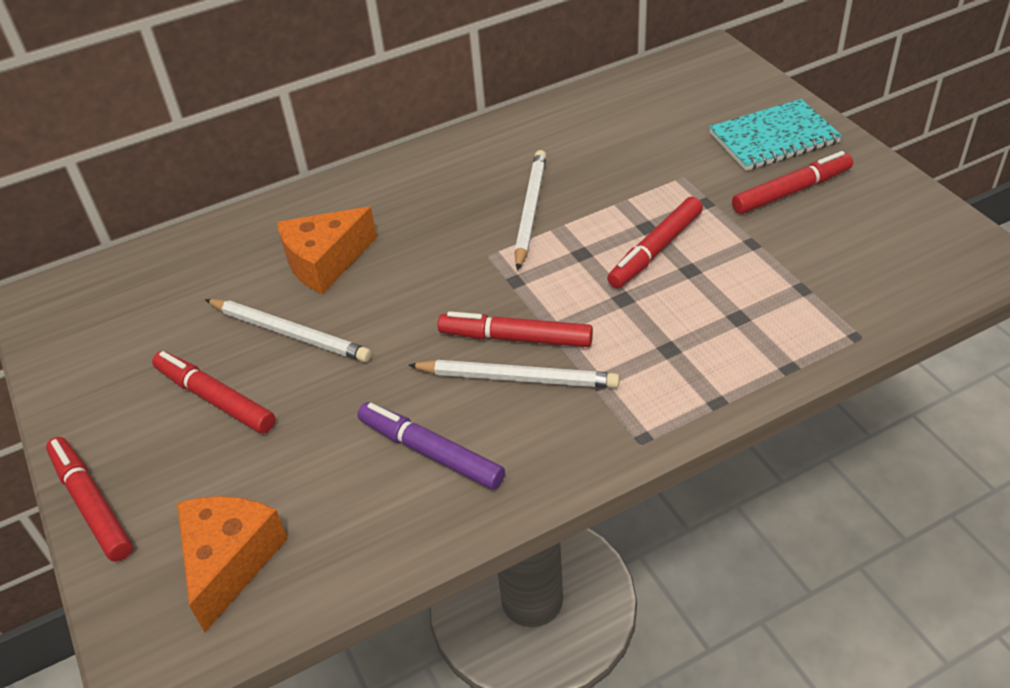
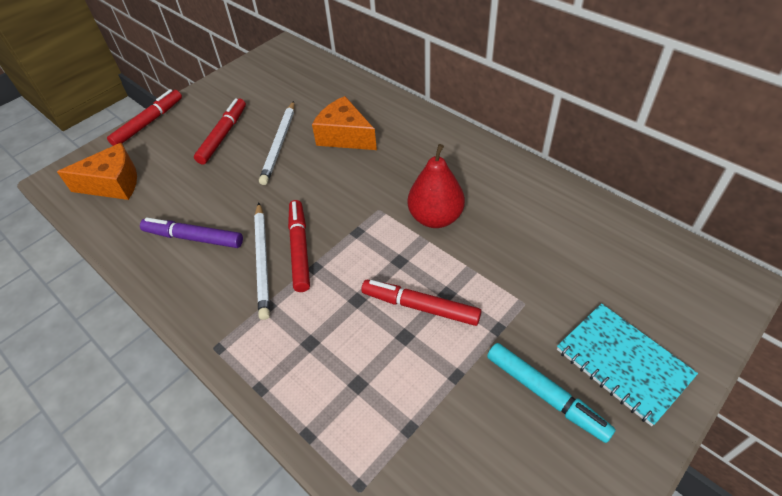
camera: 70 degrees right, 5 degrees up
(430, 452) = (193, 238): purple marker -> purple marker turned 90 degrees counterclockwise
(530, 211) = (435, 217): white pencil -> red pear
(791, 191) = (546, 394): red marker -> turquoise marker

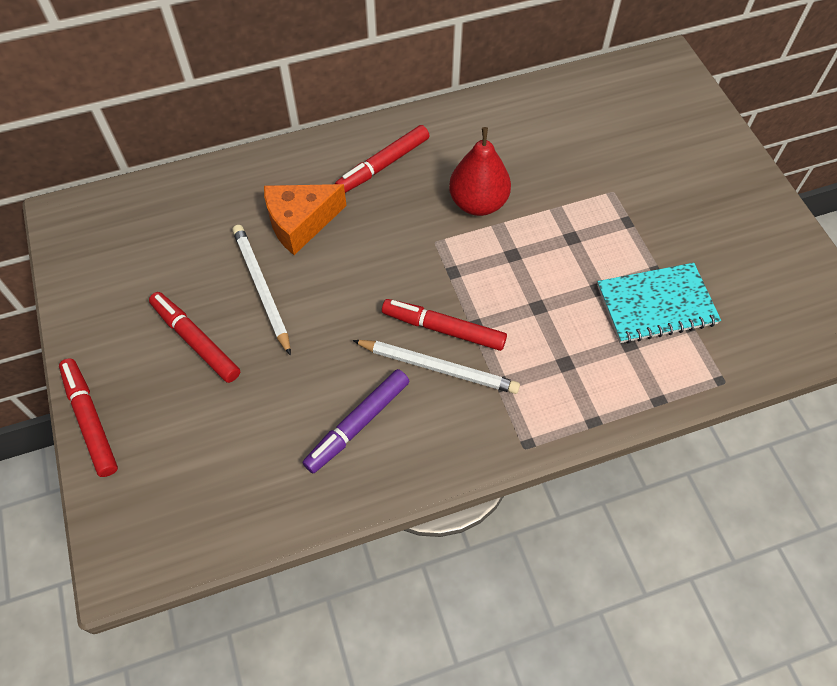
camera: 65 degrees left, 10 degrees up
(113, 184) = (190, 492): orange cheese -> none
(279, 144) = (262, 288): white pencil -> white pencil turned 150 degrees counterclockwise
(420, 307) = (574, 263): red marker -> red marker (383, 165)
(546, 394) = (702, 224): turquoise marker -> none
(623, 363) = (699, 165): turquoise notebook -> turquoise notebook (656, 305)

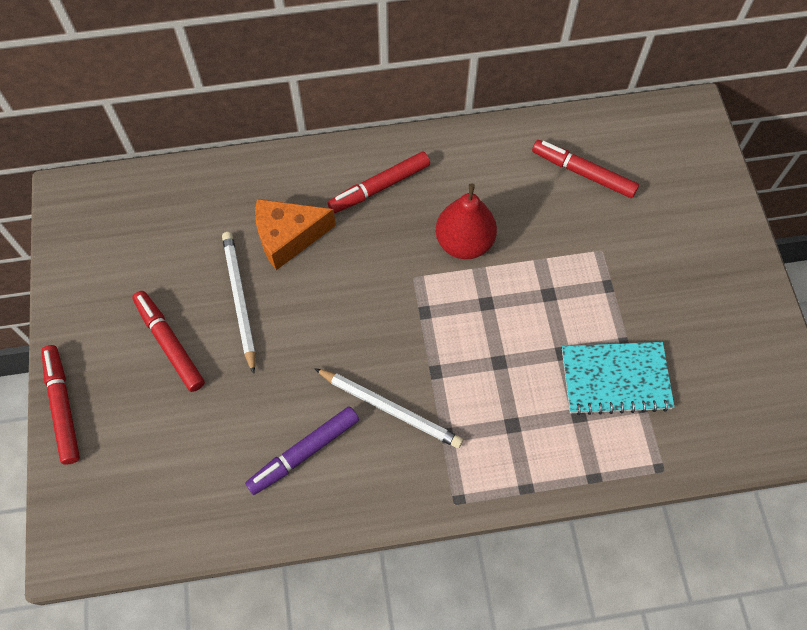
camera: 10 degrees right, 5 degrees up
(443, 329) = (403, 370): red marker -> red marker (583, 173)

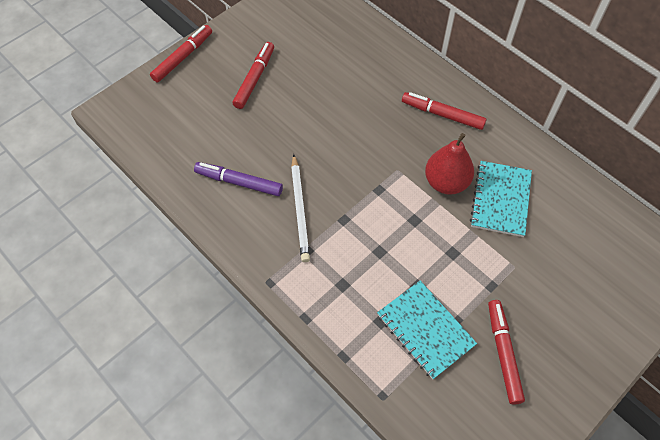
camera: 55 degrees right, 5 degrees down
(240, 300) = (307, 93): white pencil -> none
(288, 237) = (367, 91): orange cheese -> none
(520, 208) = (500, 199): none -> turquoise notebook
(583, 173) = (563, 221): red marker -> red marker (503, 353)

